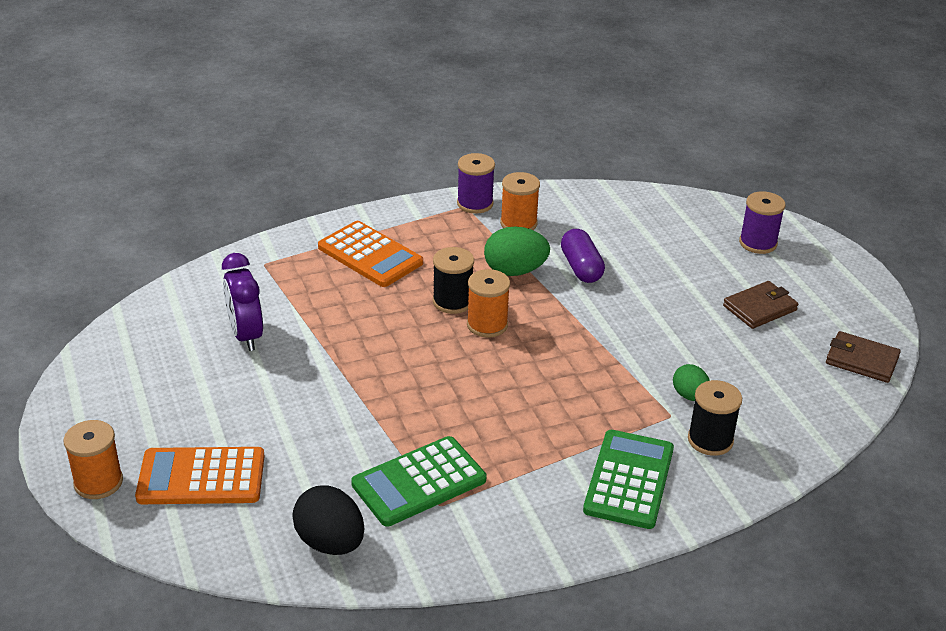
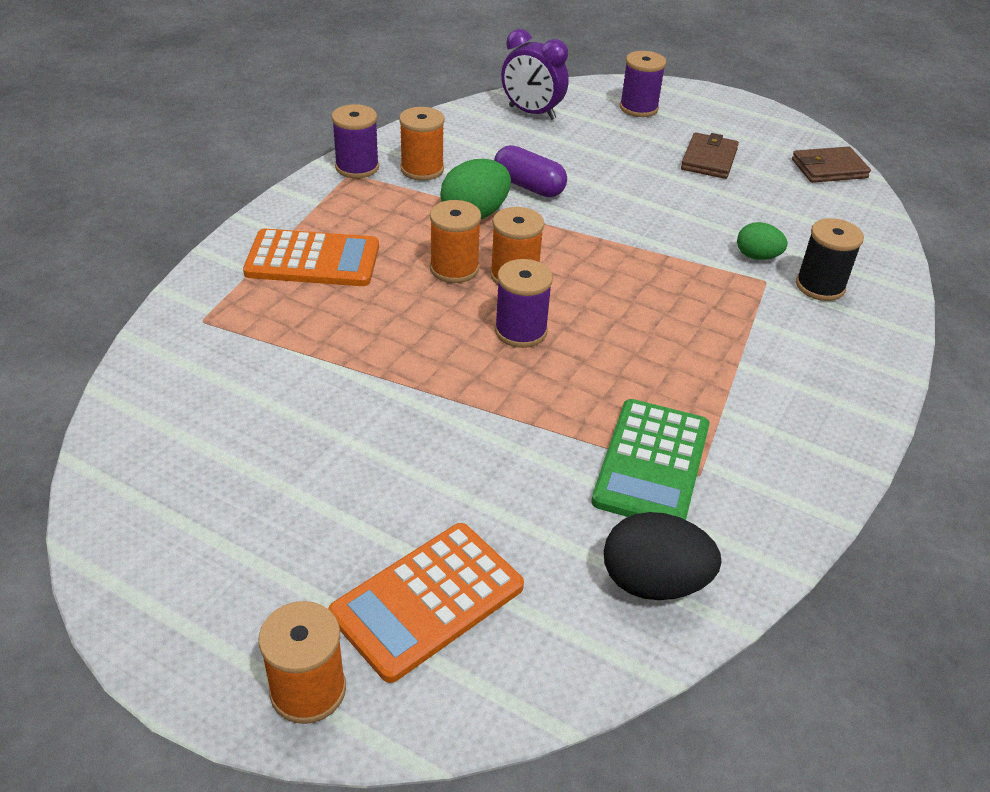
camera: 40 degrees left, 5 degrees up
(246, 335) = (278, 409): purple clock -> purple clock (532, 113)
(443, 362) = (520, 331): none -> purple spool
(452, 302) = (454, 269): black spool -> orange spool
(629, 480) = (811, 355): green calculator -> none

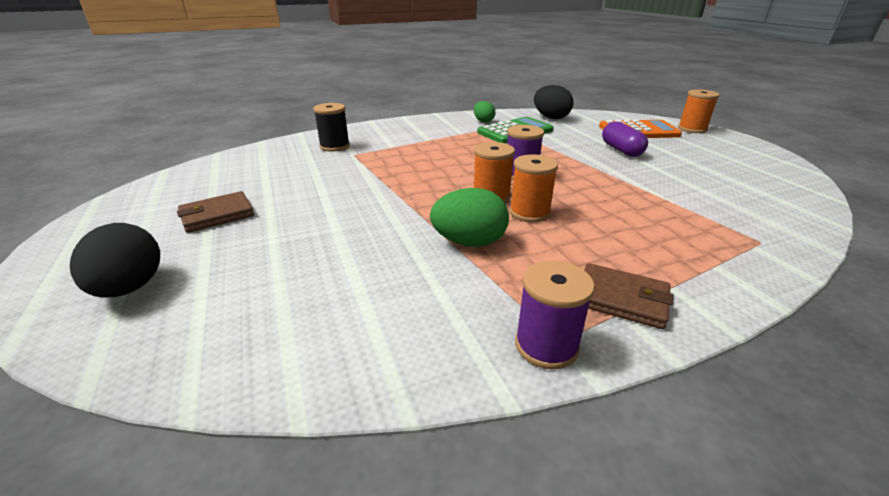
camera: 140 degrees left, 10 degrees down
(313, 260) = (649, 255): orange calculator -> none
(422, 169) = (469, 308): orange spool -> none
(529, 186) = (390, 248): purple capsule -> purple capsule (621, 150)
(532, 113) = (233, 338): purple clock -> none
(638, 108) = (130, 288): purple spool -> black egg
(757, 257) = (334, 162): green egg -> green egg (483, 121)
(829, 169) = (172, 182): brown wallet -> brown wallet (621, 299)

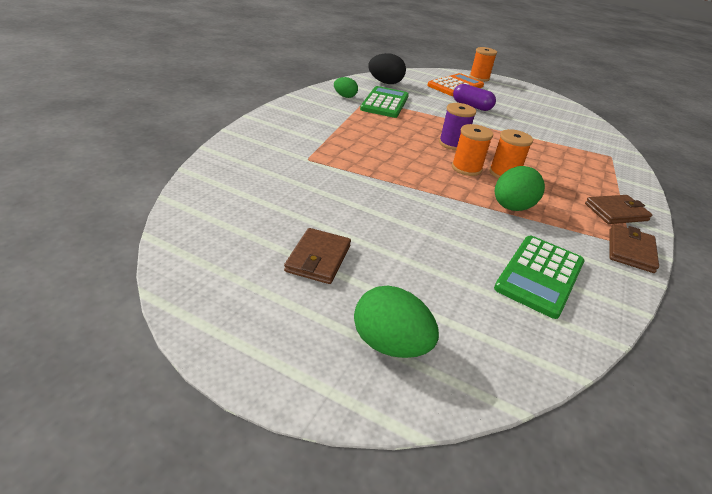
camera: 45 degrees left, 5 degrees up
(130, 288) = (390, 344): black egg -> green egg
(334, 146) = (272, 154): black spool -> none
(362, 308) = (539, 275): none -> green calculator
(546, 345) = (630, 251): purple spool -> brown wallet

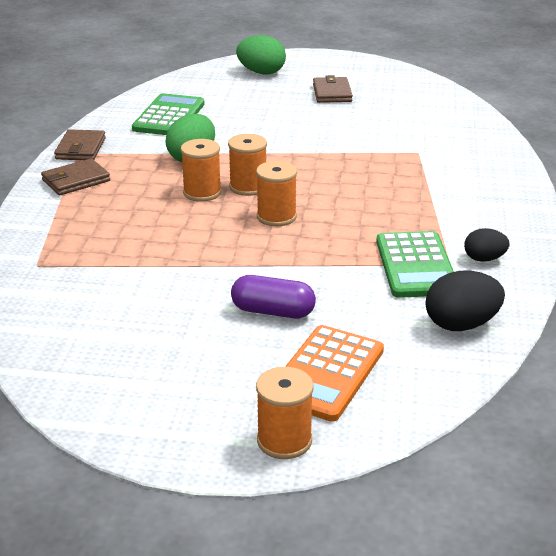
camera: 165 degrees right, 5 degrees down
(345, 96) = (484, 259): green egg -> black egg
(452, 144) = (276, 217): purple spool -> orange spool

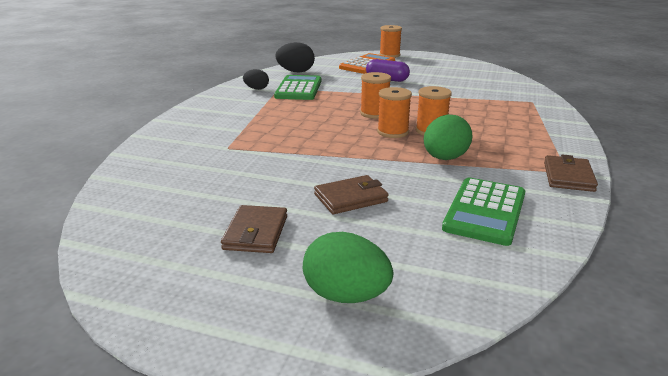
camera: 170 degrees left, 5 degrees down
(76, 180) = (547, 147): brown wallet -> brown wallet (351, 198)

